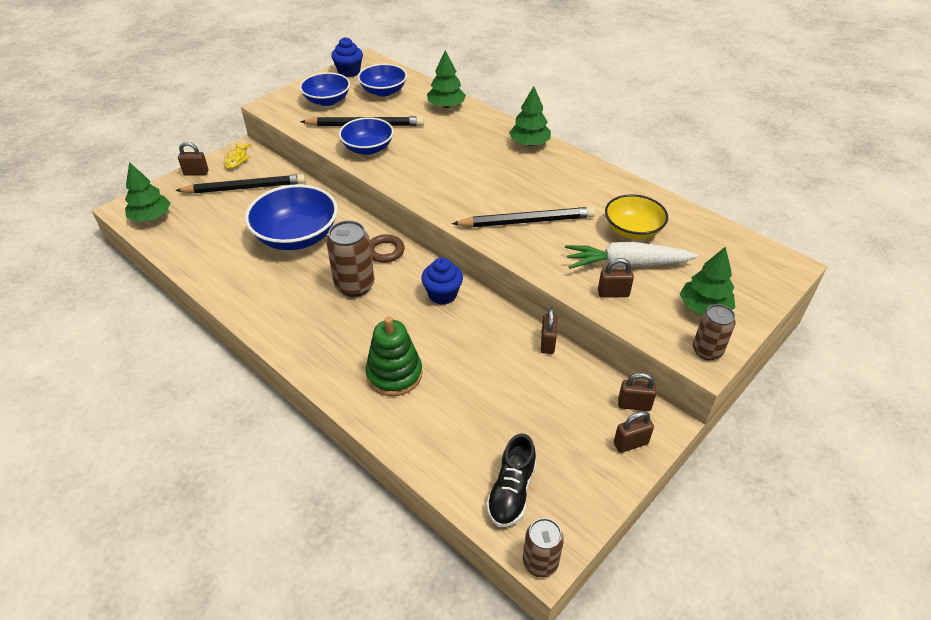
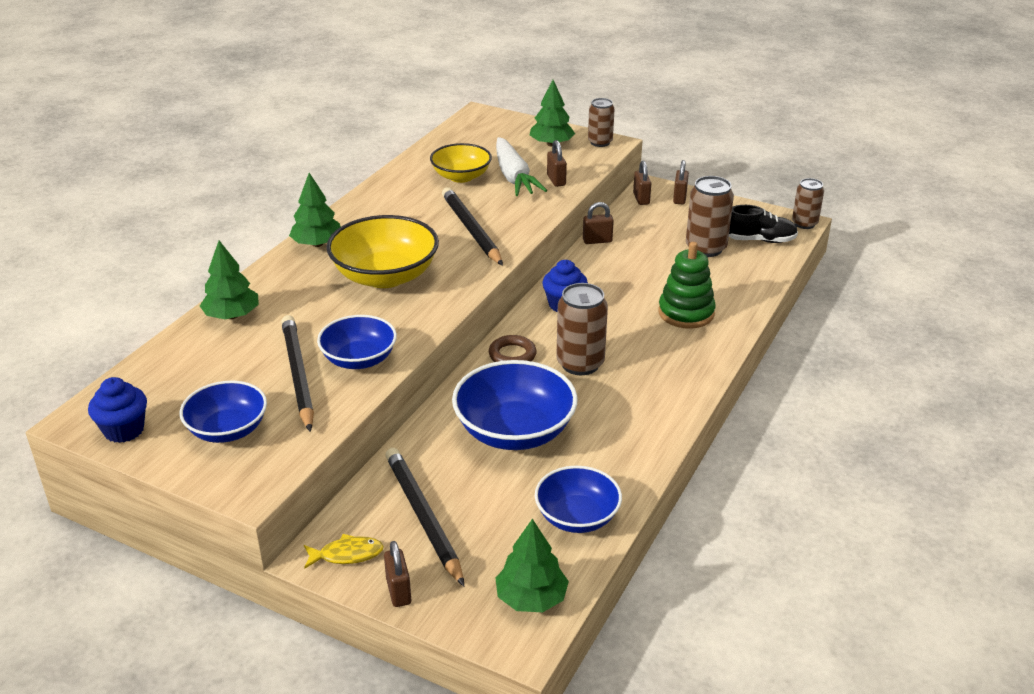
camera: 105 degrees left, 10 degrees down
(383, 91) = (192, 379): blue bowl -> blue bowl (577, 517)
(469, 169) = (385, 276): none -> yellow bowl
(508, 430) = (705, 248): none -> brown can
(630, 443) = (679, 198): brown padlock -> brown padlock turned 45 degrees clockwise

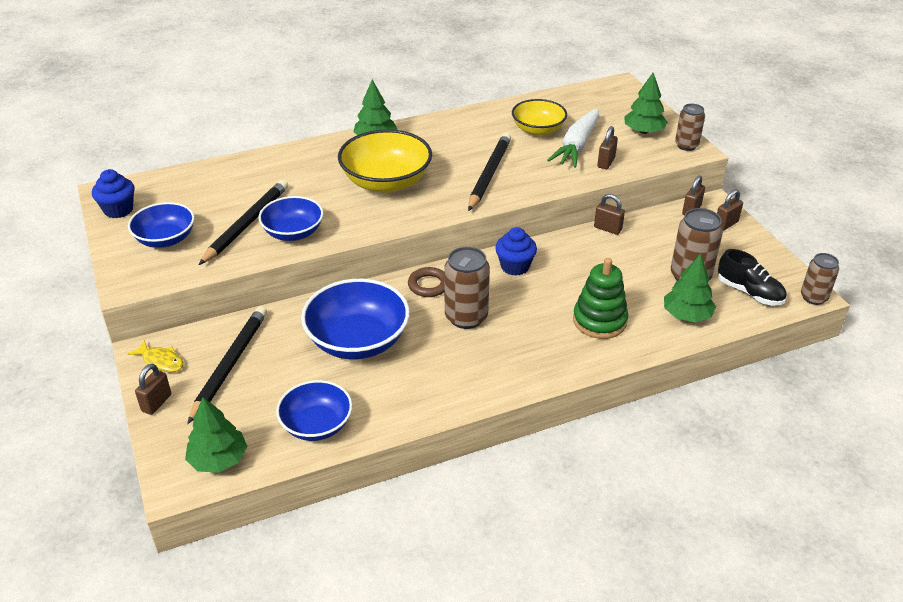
camera: 40 degrees right, 5 degrees up
(232, 315) = (263, 165): green tree -> green tree (686, 315)

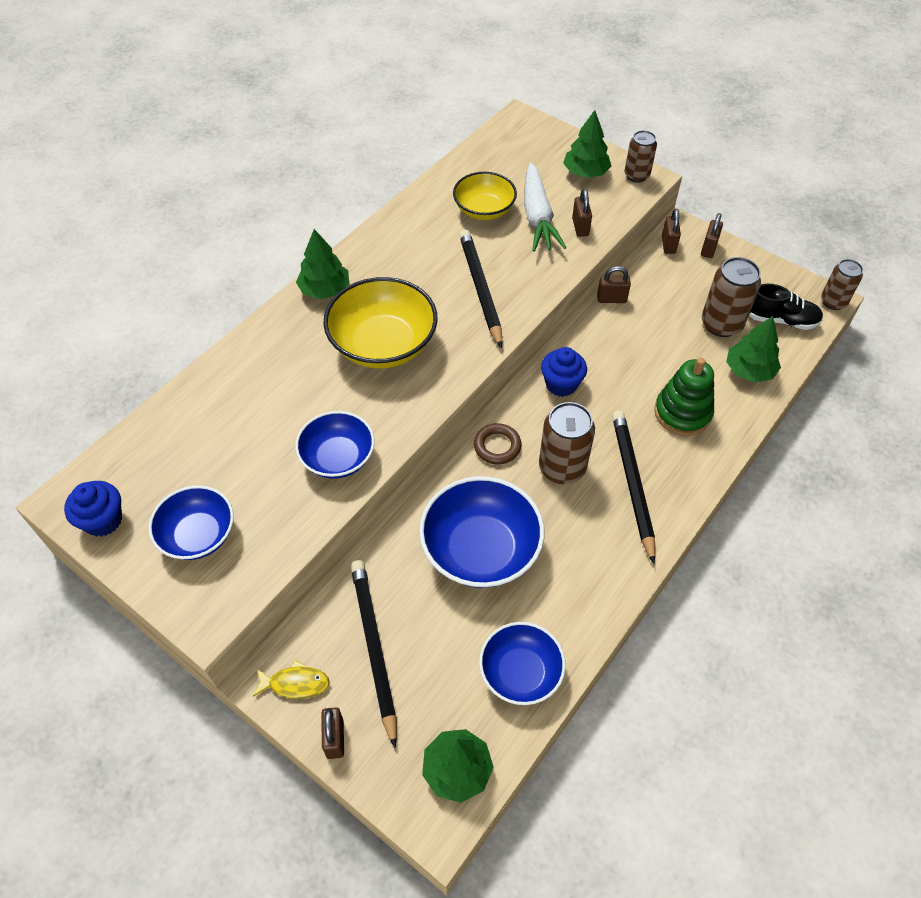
camera: 30 degrees left, 15 degrees up
(246, 224) = (276, 470): black pencil -> black pencil (632, 483)

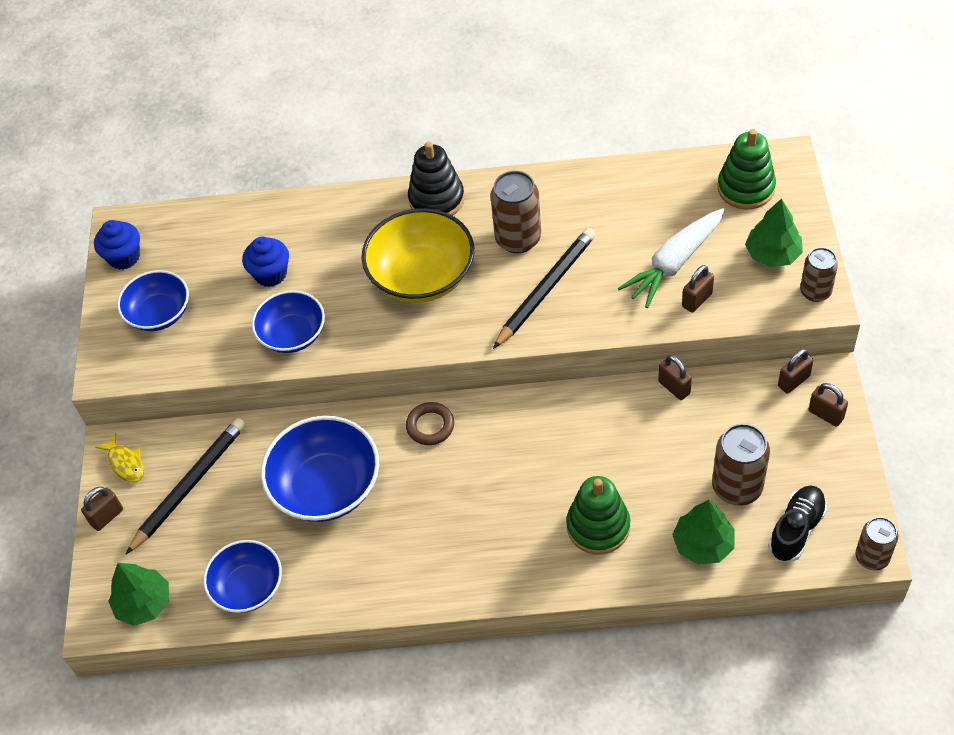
camera: 55 degrees right, 0 degrees up
(324, 290) = (436, 199): green tree -> black stacking toy
(484, 210) = (639, 223): yellow bowl -> none
(519, 148) = (746, 188): none -> green stacking toy
(561, 384) = (537, 421): blue cupcake -> blue cupcake (271, 274)
(562, 468) = (452, 483): brown can -> brown can (518, 239)
(632, 483) = (485, 541): black pencil -> none
(708, 249) = (826, 414): brown padlock -> brown padlock turned 60 degrees clockwise
(780, 320) = (796, 529): black shoe -> black shoe turned 120 degrees counterclockwise

